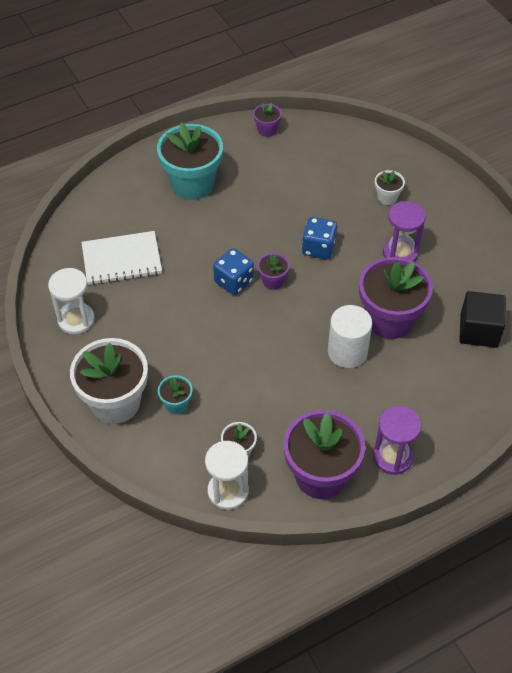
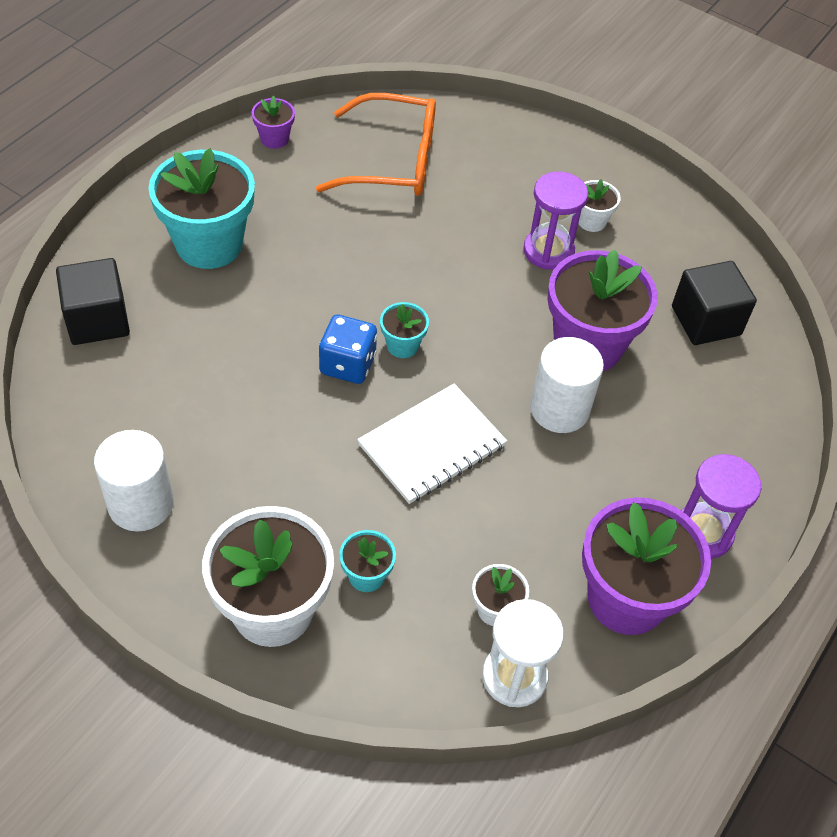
camera: 30 degrees left, 0 degrees up
(76, 320) = (140, 504): white hourglass -> white cylinder
(106, 209) = (98, 320): none -> black cube
(122, 260) = (163, 388): white notebook -> white notebook (432, 445)
(273, 281) = (402, 345): purple flower pot -> turquoise flower pot
(318, 248) = (438, 279): blue dice -> none
(333, 166) = (393, 161): none -> orange glasses
(387, 197) = (488, 183): white flower pot -> white flower pot (591, 221)

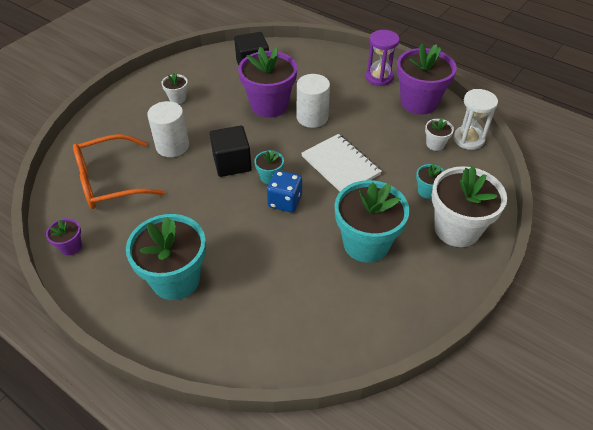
camera: 85 degrees left, 5 degrees down
(98, 320) = (247, 342): black cube -> black cube (232, 163)
(140, 504) = (400, 298): white cylinder -> white cylinder (172, 146)
(251, 468) = (366, 243): none -> turquoise flower pot
(393, 161) = (109, 181): orange glasses -> orange glasses turned 120 degrees counterclockwise
(548, 251) = (199, 116): purple hourglass -> none

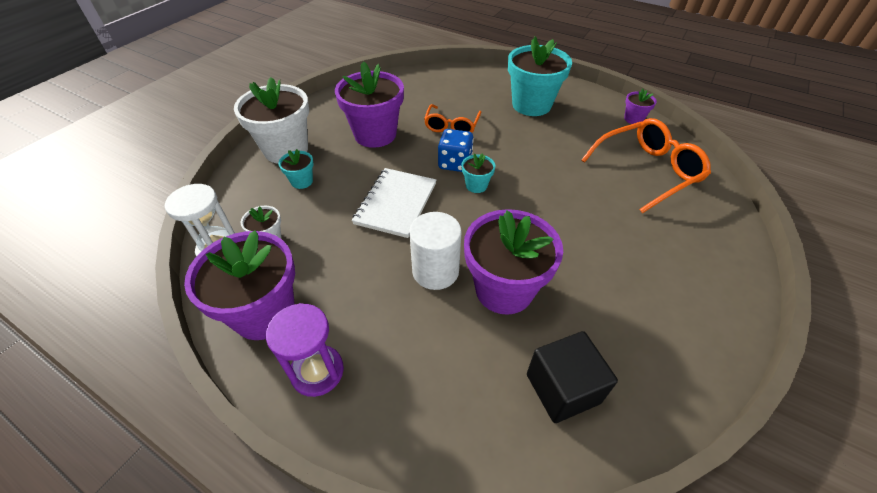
camera: 175 degrees right, 0 degrees up
(172, 146) = (607, 215): white cylinder -> none
(177, 98) = (651, 293): white flower pot -> none
(232, 163) = (524, 198): black cube -> none
(280, 250) = (451, 126): none -> orange glasses
(340, 165) = (396, 203): white notebook -> white notebook turned 60 degrees clockwise
(366, 243) = (375, 134): turquoise flower pot -> purple flower pot

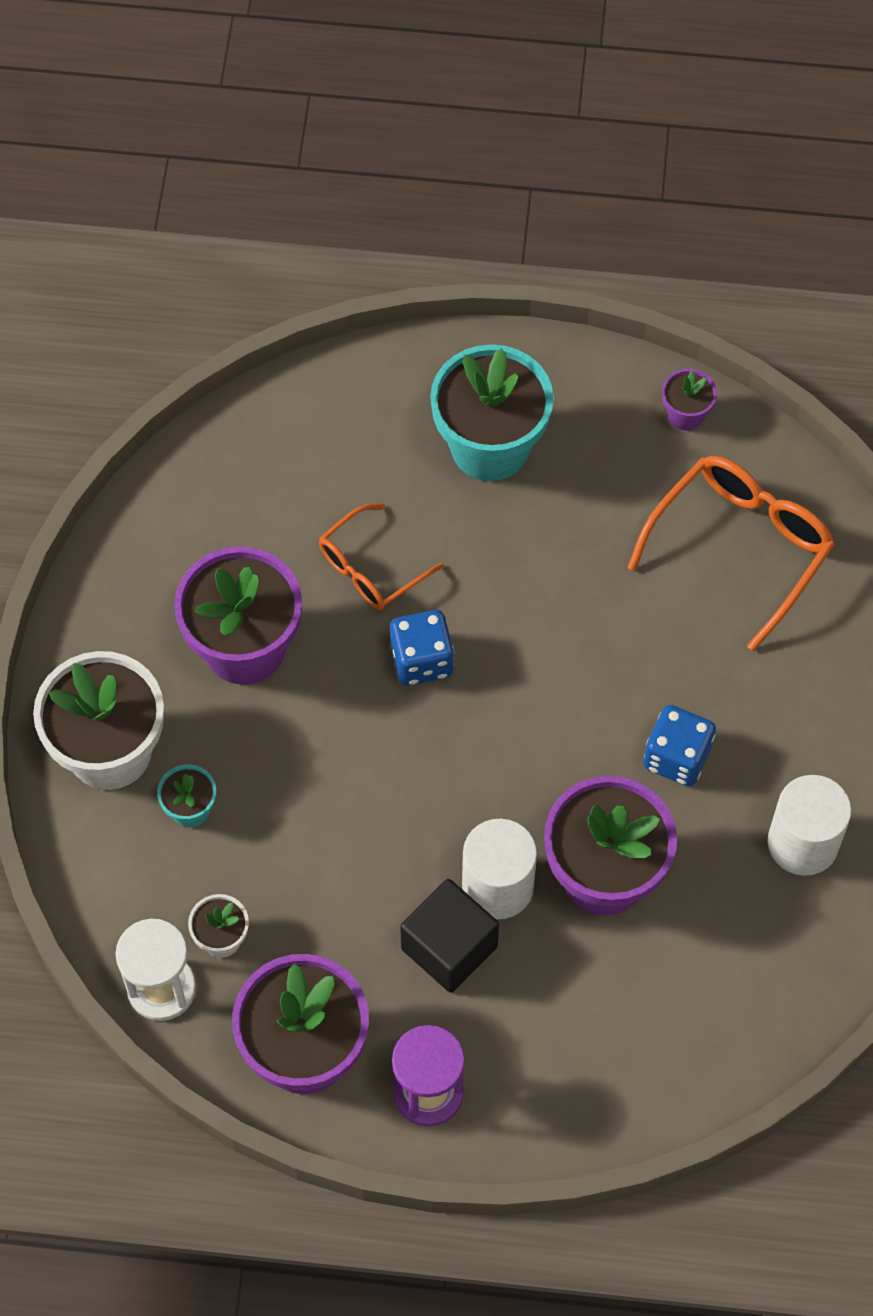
camera: 25 degrees left, 15 degrees up
(396, 203) = (372, 789): white notebook -> none
(451, 126) = (370, 568): orange glasses -> orange glasses turned 60 degrees clockwise
(476, 185) = (480, 697): turquoise flower pot -> none
(562, 388) = (727, 982): black cube -> black cube (449, 947)
(576, 247) = (677, 757): none -> blue dice
(647, 321) = (802, 843): none -> white cylinder

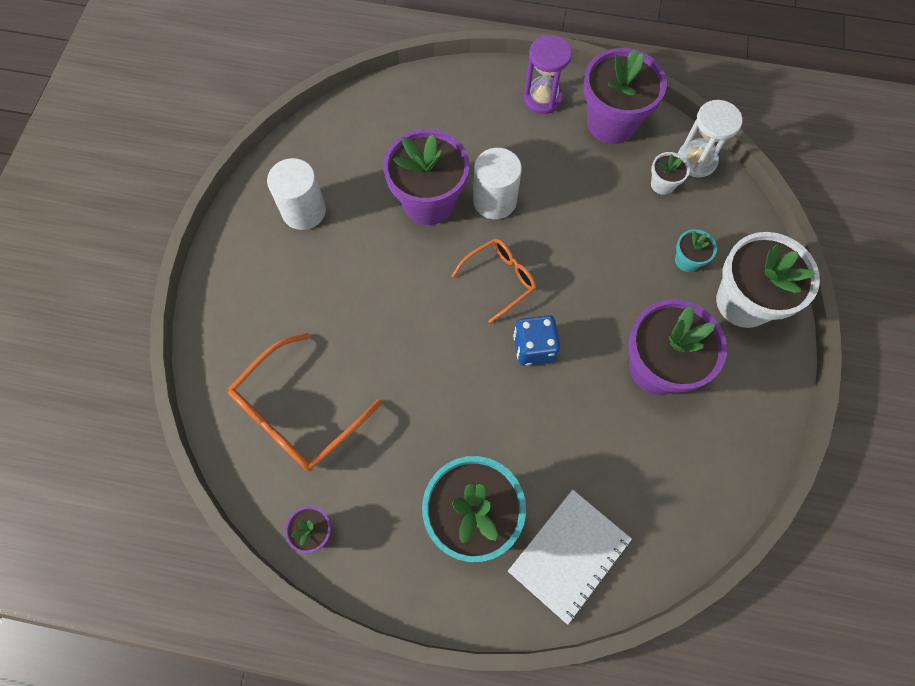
camera: 175 degrees left, 5 degrees up
(365, 414) = (569, 555): none -> white notebook
(370, 568) = (568, 420): orange glasses -> orange glasses (500, 279)
(449, 947) = (526, 169): black cube -> none
(677, 757) = (371, 268): blue dice -> none

